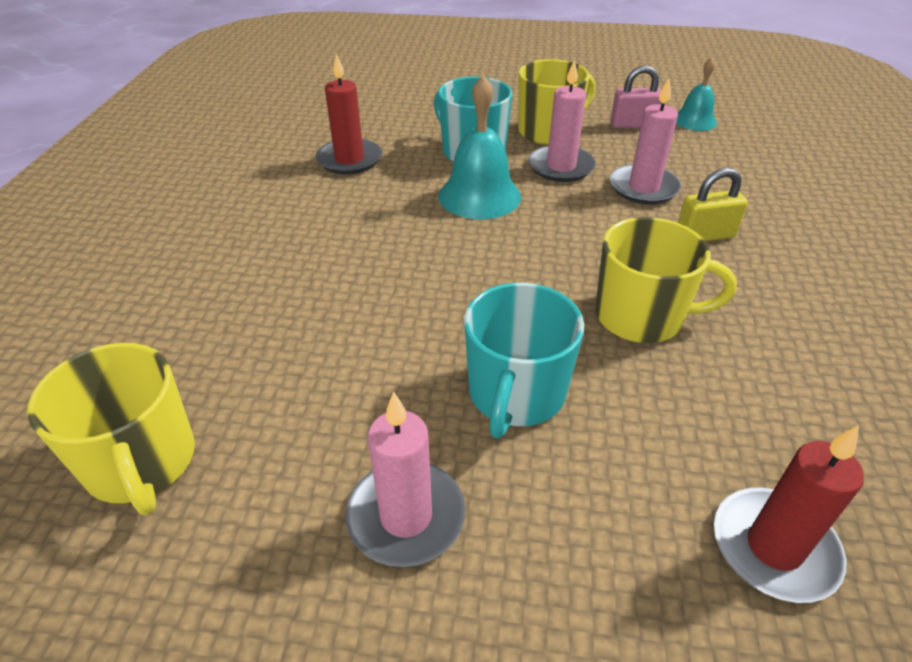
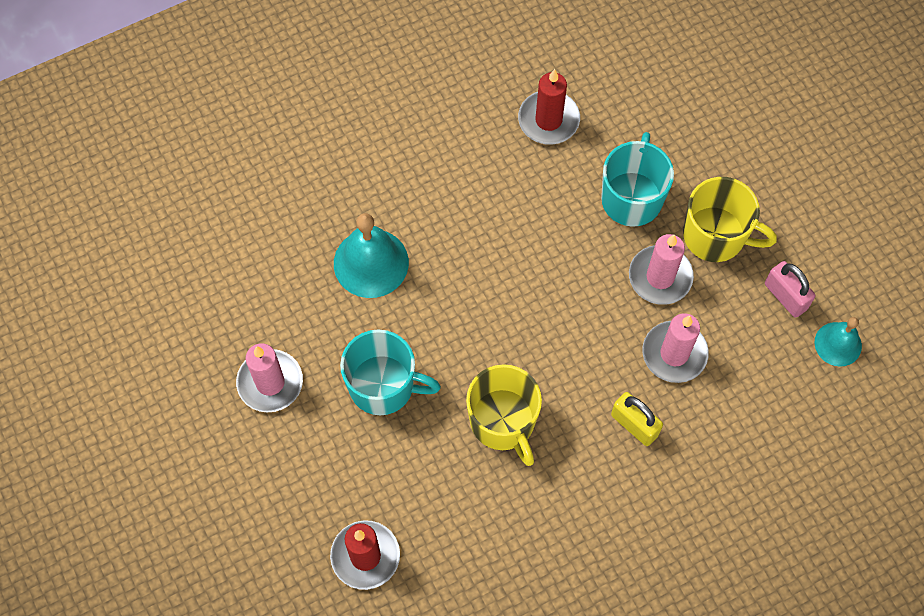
camera: 55 degrees right, 25 degrees up
(141, 462) = (216, 242): yellow mug -> none
(479, 196) = (570, 244): turquoise bell -> turquoise bell (371, 263)
(516, 394) = (383, 386): turquoise mug -> turquoise mug turned 150 degrees counterclockwise

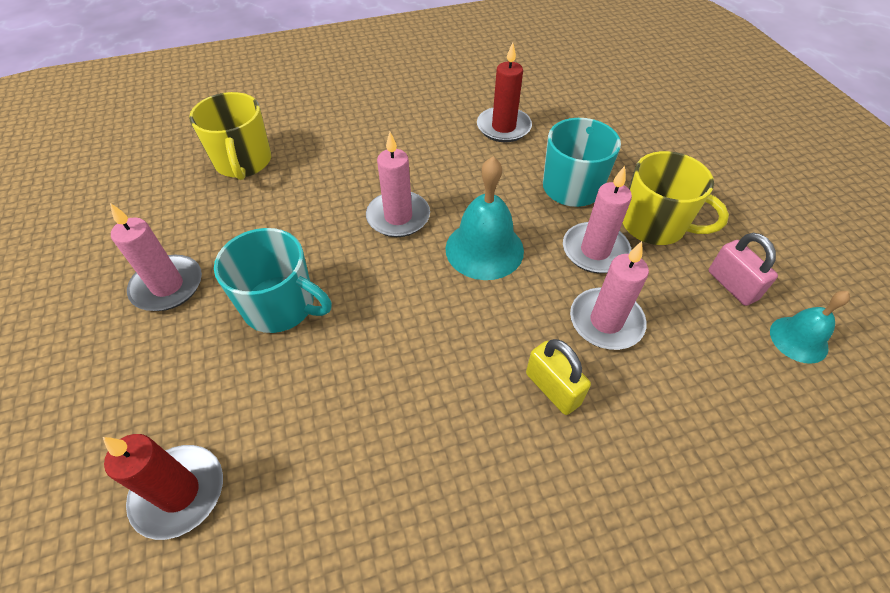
camera: 10 degrees right, 15 degrees down
(371, 263) = (312, 203): turquoise bell -> turquoise bell (484, 249)
(463, 266) = (398, 217): none -> pink candle
(503, 422) = (399, 361): yellow mug -> yellow mug (243, 162)

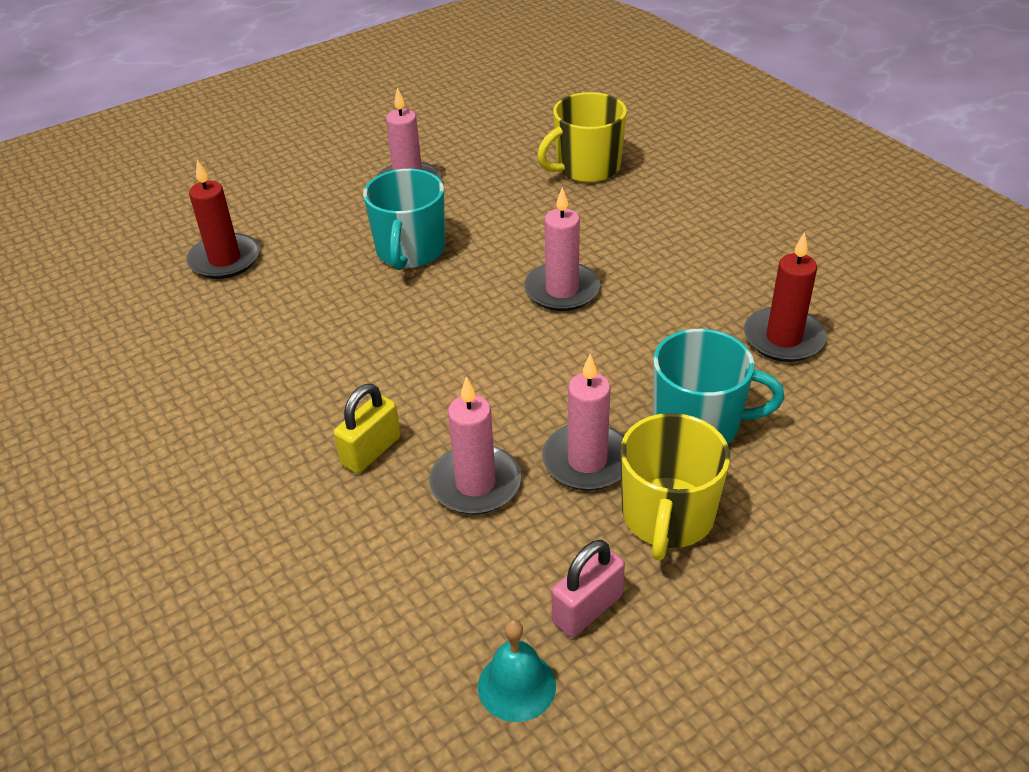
camera: 75 degrees right, 10 degrees down
(484, 249) = (544, 365): turquoise bell -> none

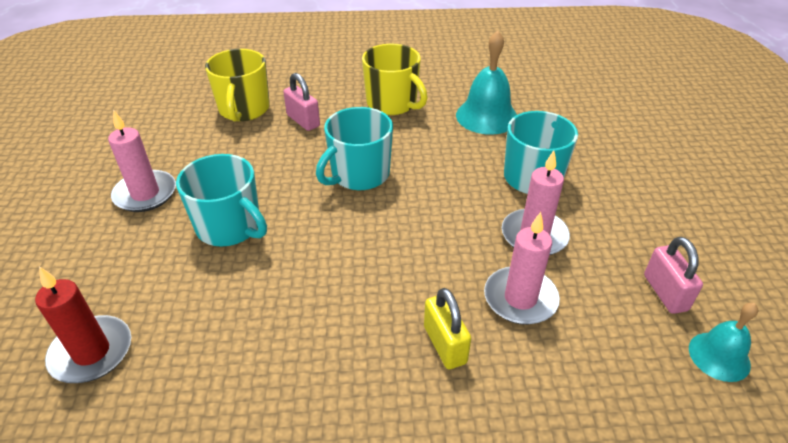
camera: 60 degrees left, 0 degrees up
(562, 290) = (359, 174): pink candle -> turquoise mug
(611, 212) = (303, 121): none -> pink padlock
(667, 517) = (604, 224): yellow mug -> yellow mug (392, 103)
(783, 338) = (486, 116): red candle -> turquoise bell

